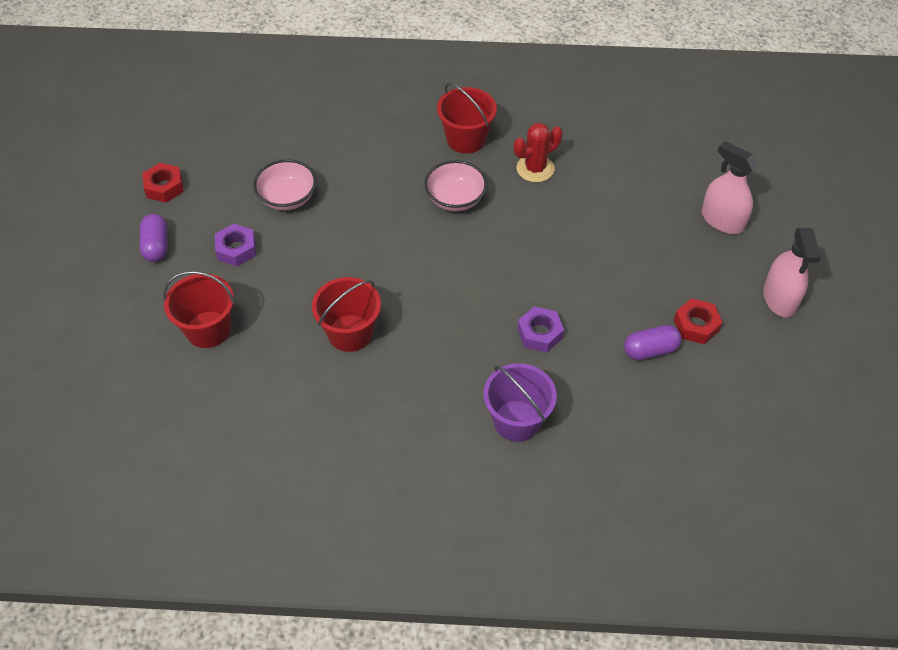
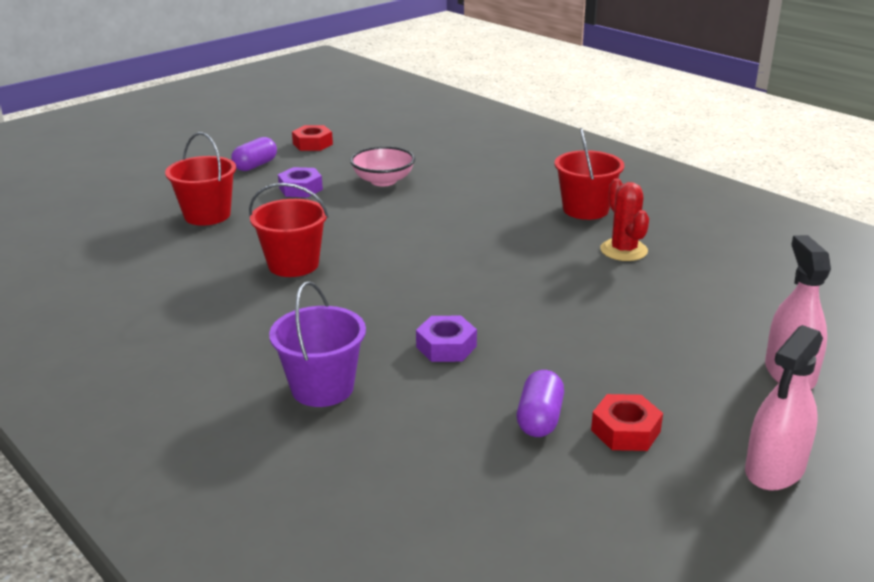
camera: 45 degrees right, 25 degrees down
(455, 199) = (516, 236): pink bowl -> none
(535, 168) = (623, 250): red cactus -> red cactus turned 60 degrees clockwise
(650, 350) = (539, 419): purple capsule -> purple capsule turned 75 degrees clockwise

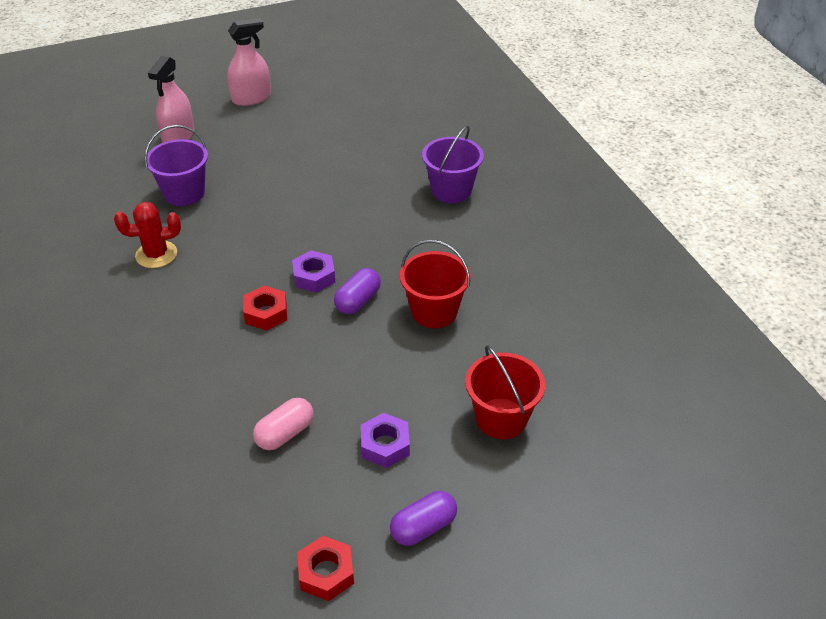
camera: 160 degrees left, 15 degrees up
(383, 181) = (285, 433): pink bowl -> pink capsule
(446, 346) = (359, 200): purple nut -> purple nut (314, 277)
(539, 419) = (339, 144): purple capsule -> purple capsule (358, 301)
(585, 209) = (129, 316): red bucket -> none
(623, 250) = (156, 254): red cactus -> red cactus turned 75 degrees clockwise
(625, 431) = (301, 128): red nut -> red nut (266, 313)
(675, 307) = (184, 193): none -> purple bucket

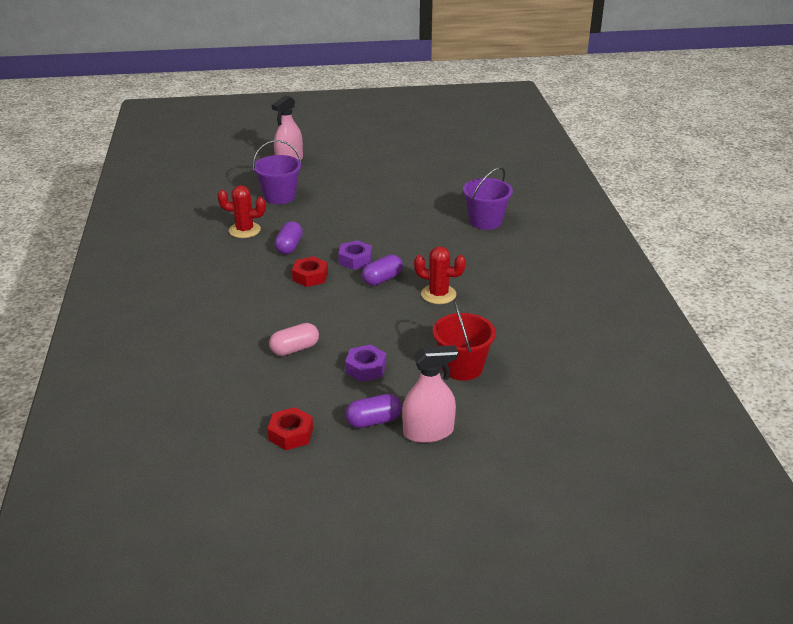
camera: 15 degrees right, 10 degrees down
(223, 271) = (289, 246): none -> purple capsule
(251, 98) = (353, 144): pink spray bottle -> pink spray bottle (428, 432)
(434, 311) = (438, 294): red bucket -> red cactus

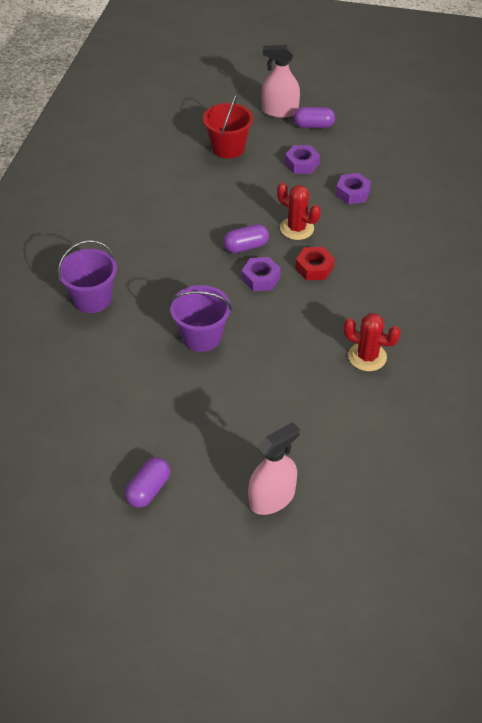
camera: 160 degrees left, 15 degrees up
(279, 196) = (309, 412): purple bucket -> purple bucket (201, 336)
(289, 246) = (323, 316): purple capsule -> purple capsule (148, 489)
(291, 434) = (374, 130): red nut -> none
(295, 349) = (352, 193): pink capsule -> purple nut
(438, 294) = (204, 217): red cactus -> red cactus (297, 228)

